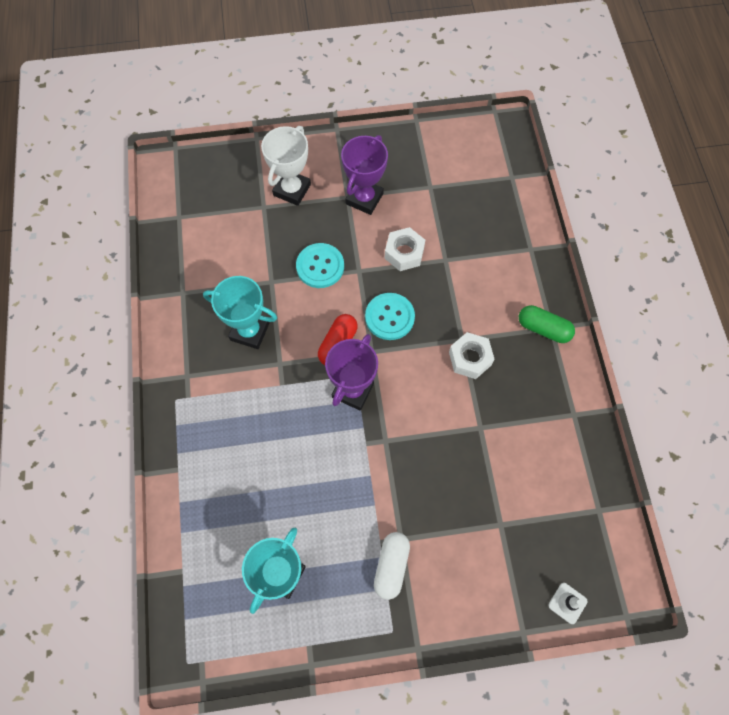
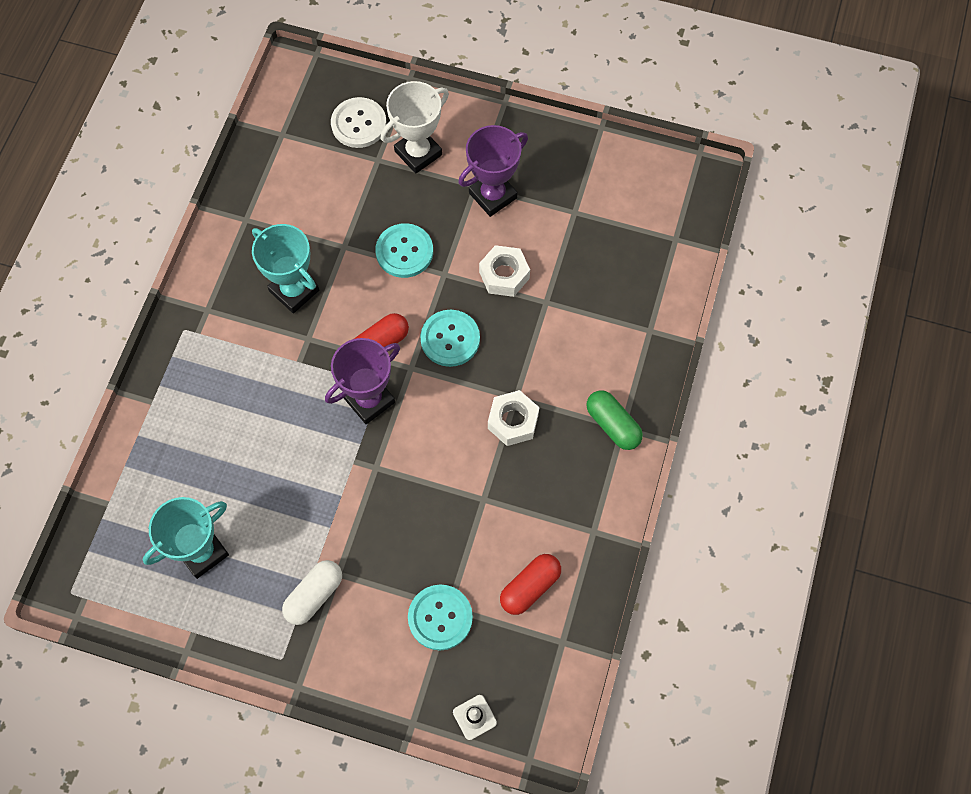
camera: 25 degrees right, 0 degrees up
(235, 186) = (359, 124): none -> white button
(498, 536) = (440, 617): none -> turquoise button
(552, 479) = (530, 587): none -> red capsule

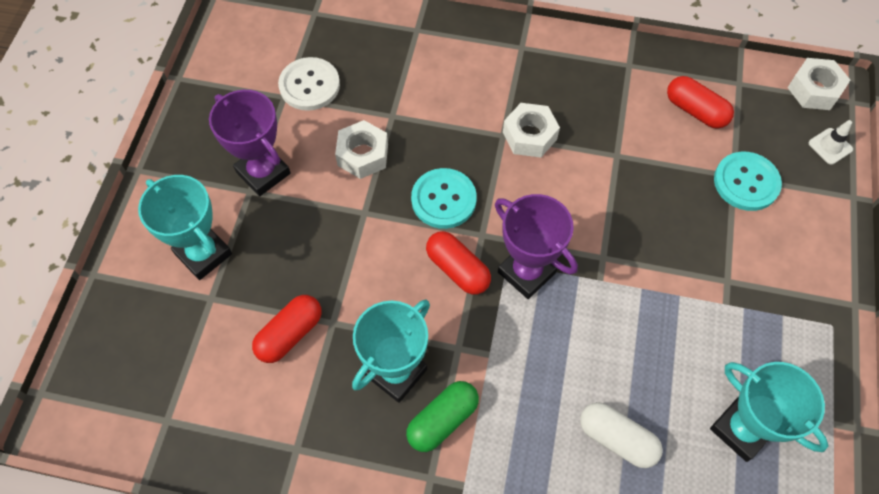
camera: 95 degrees left, 5 degrees down
(314, 595) = (757, 301): white capsule -> white capsule (617, 439)
(338, 215) = (290, 334): none -> red capsule
(359, 124) = (157, 326): white button -> white button (309, 85)
(404, 252) = (337, 255): turquoise button -> none
(418, 153) = (203, 254): white trophy -> turquoise trophy
(548, 722) = (814, 90): none -> white nut
(613, 425) = (520, 54): green capsule -> green capsule (442, 420)

